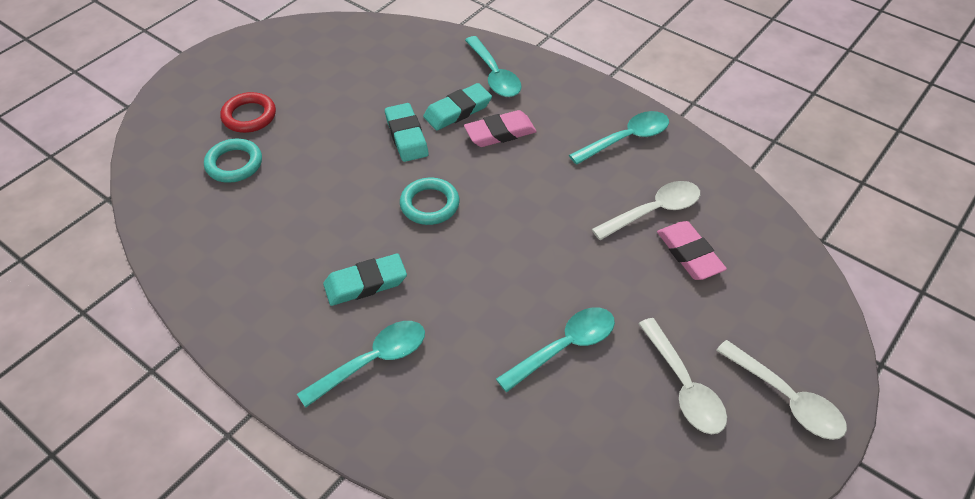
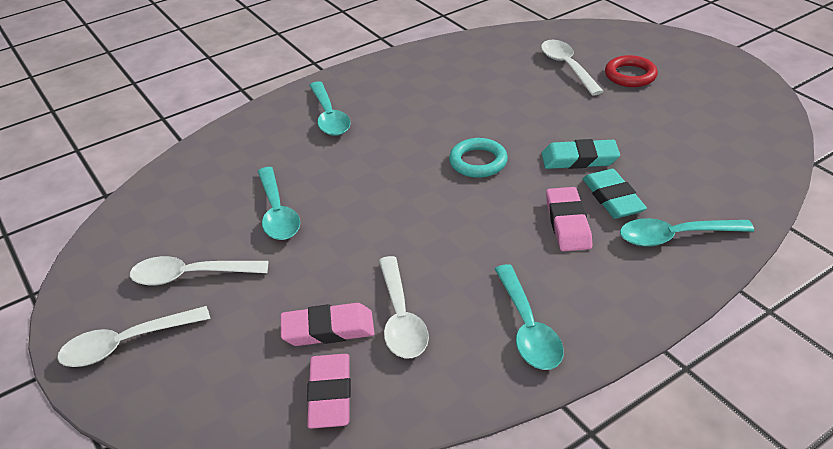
camera: 110 degrees right, 10 degrees down
(234, 164) = (567, 67): turquoise ring -> white spoon
(365, 283) = (404, 119): turquoise eraser -> none
(747, 232) = (330, 394): none -> pink eraser

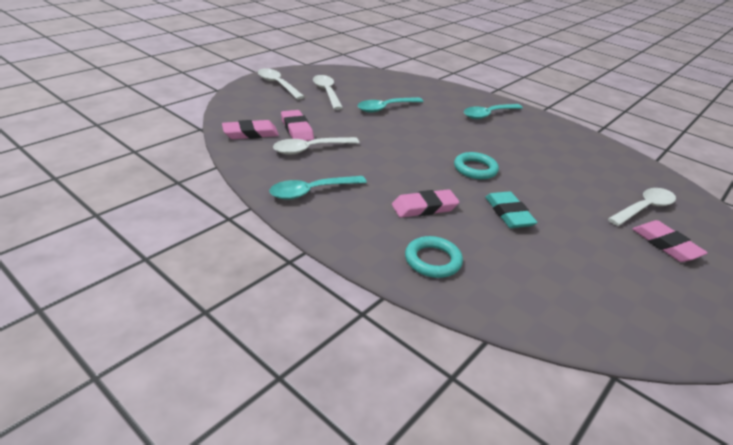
camera: 70 degrees right, 5 degrees down
(612, 198) = (466, 229): turquoise eraser -> none
(630, 75) = (666, 245): red ring -> pink eraser
(675, 236) = (432, 260): turquoise spoon -> turquoise ring

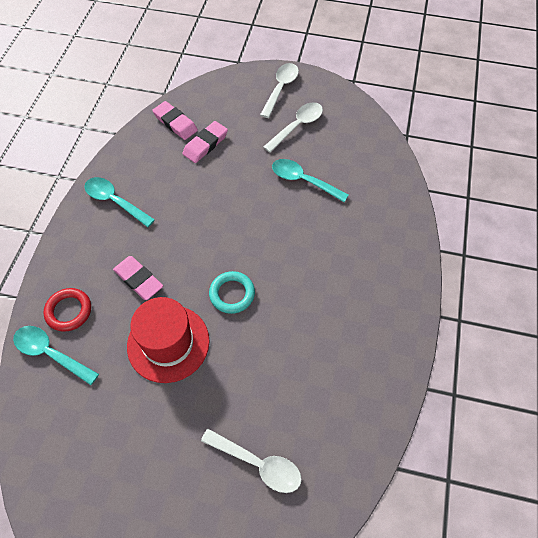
camera: 65 degrees right, 25 degrees up
(310, 149) = (178, 169): white spoon -> none
(432, 260) = (69, 311): turquoise ring -> red ring
(488, 114) = (369, 267): turquoise spoon -> turquoise spoon (51, 353)
(508, 213) = (168, 343): turquoise eraser -> red hat
(666, 245) = (196, 491): pink eraser -> none

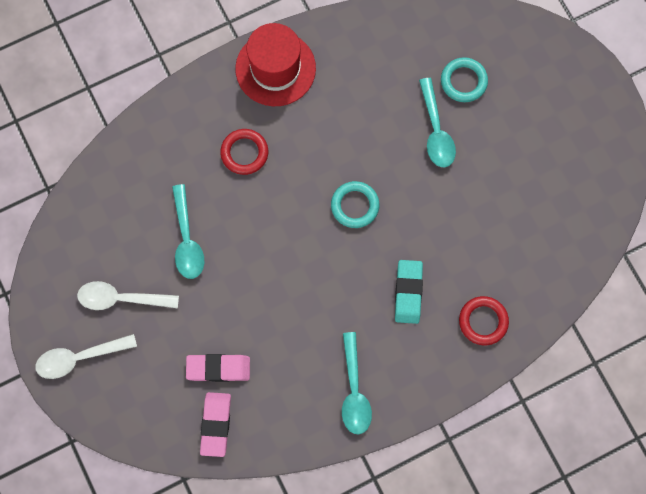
camera: 130 degrees left, 15 degrees up
(51, 353) = (525, 299): turquoise spoon -> turquoise spoon (436, 131)
(138, 279) = (408, 292): pink eraser -> turquoise eraser
(168, 343) = (438, 218): red hat -> red hat (275, 68)
(258, 463) = (463, 81): white spoon -> turquoise ring
(336, 253) = (244, 153): none -> red ring

